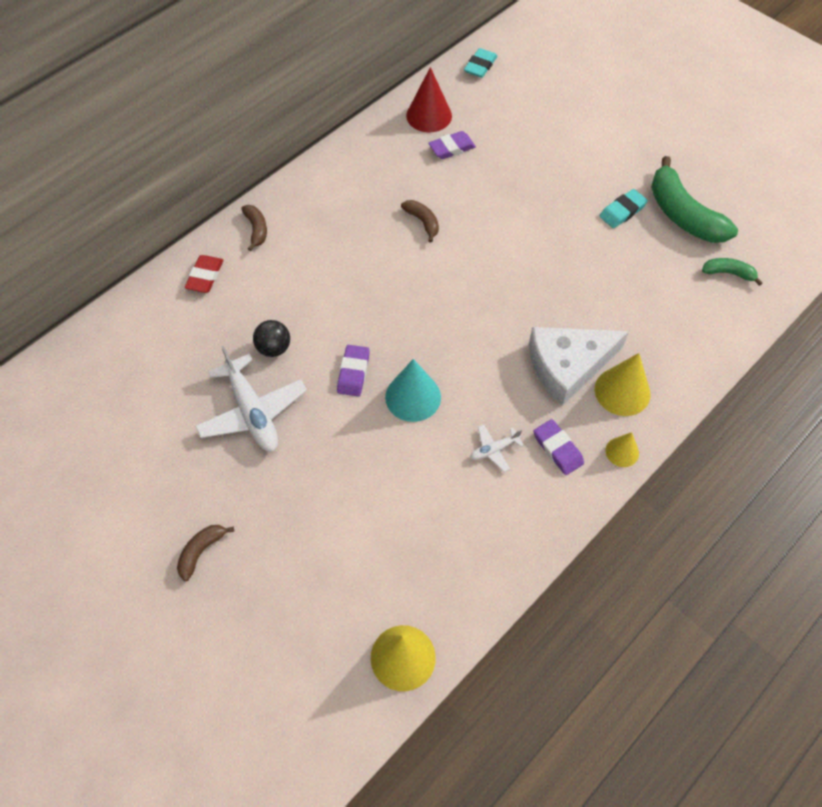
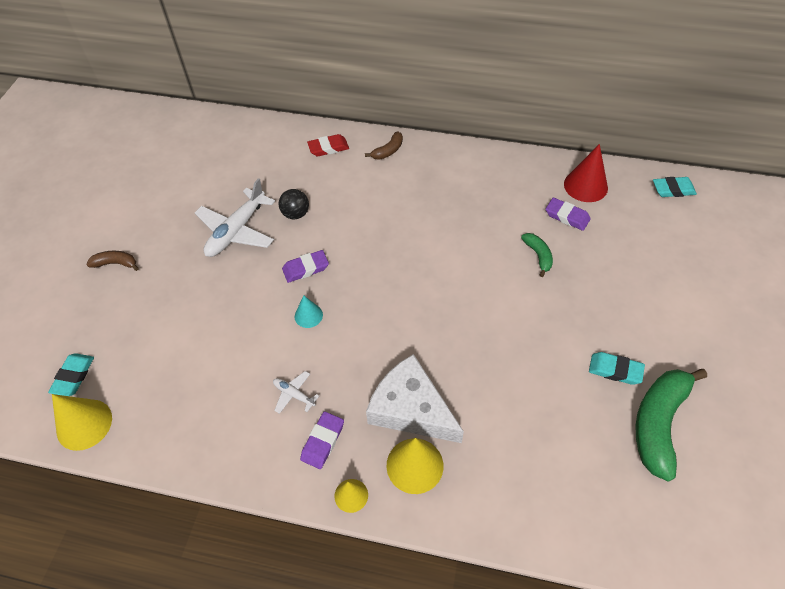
camera: 60 degrees right, 5 degrees down
(332, 649) = (73, 376): none -> turquoise eraser
(413, 397) = (308, 315): turquoise cone -> turquoise cone, size x0.58
(423, 222) = (476, 237): brown banana -> none
(728, 273) = (623, 499): green banana -> green banana (538, 255)

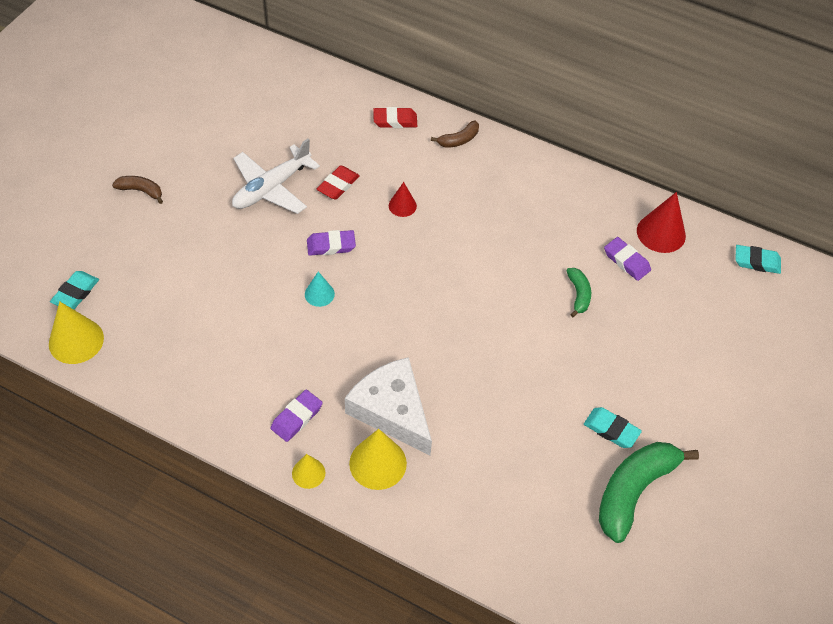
camera: 10 degrees right, 0 degrees up
(294, 394) = (282, 367): white plane -> none
(296, 214) = (338, 185): black ball -> red eraser
(358, 217) = (402, 205): none -> red cone

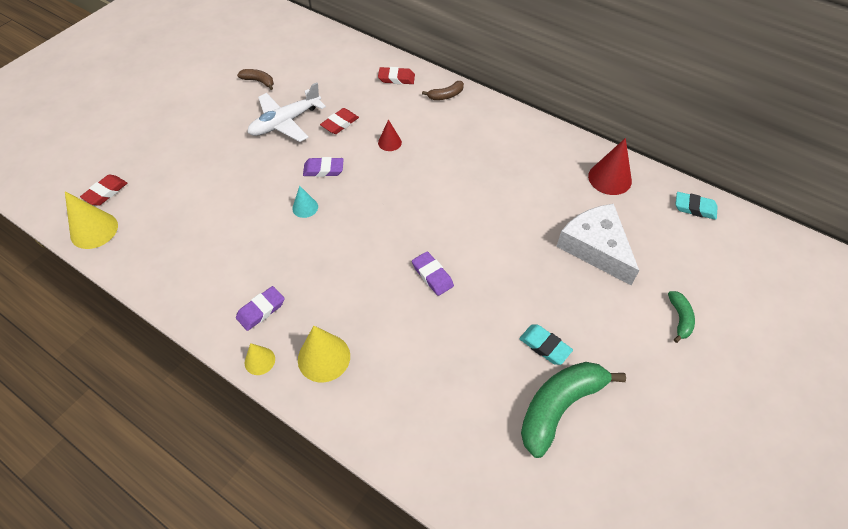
camera: 10 degrees right, 0 degrees up
(75, 293) = (105, 192): turquoise eraser -> red eraser
(141, 191) = (181, 118): brown banana -> brown banana (259, 81)
(392, 410) = (346, 311): white cheese -> white cheese (595, 247)
(578, 295) = (530, 224): green banana -> green banana (680, 318)
(626, 261) = (576, 199): purple eraser -> purple eraser (432, 275)

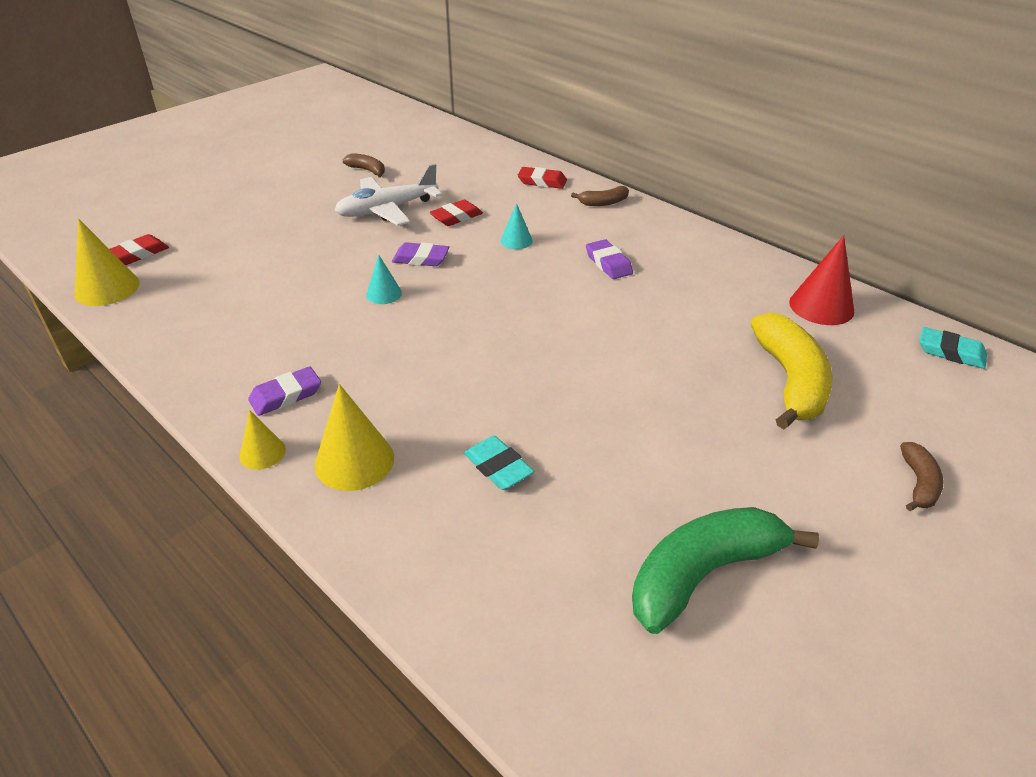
camera: 10 degrees right, 15 degrees down
(389, 142) = (516, 240): red cone -> turquoise cone
(432, 275) = (539, 385): purple eraser -> purple eraser (608, 263)
(544, 346) = (692, 490): turquoise eraser -> turquoise eraser (498, 467)
(595, 247) = (790, 381): white cheese -> yellow banana
(680, 318) = (919, 483): green banana -> brown banana

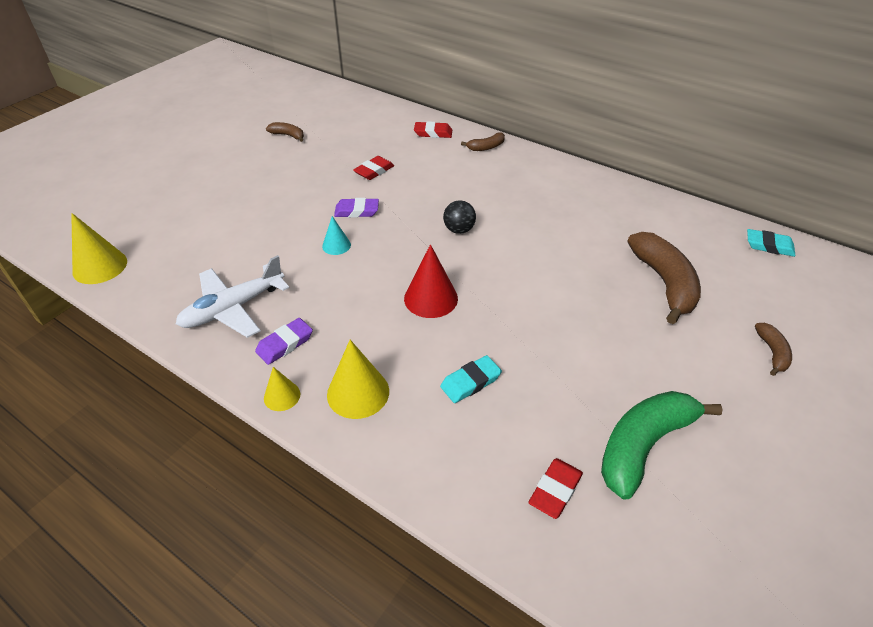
camera: 10 degrees left, 5 degrees up
(138, 254) = (116, 231): red eraser -> red eraser (555, 490)
(387, 210) = (316, 170): white plane -> white plane (233, 308)
(498, 467) = (470, 382): turquoise eraser -> turquoise eraser turned 75 degrees counterclockwise
(516, 240) = (428, 187): turquoise cone -> none
(539, 291) = (459, 230): none -> black ball
(608, 263) = (505, 200): purple eraser -> none
(790, 381) = (664, 283): yellow banana -> brown banana
(821, 306) = (670, 219): red cone -> red cone (431, 298)

